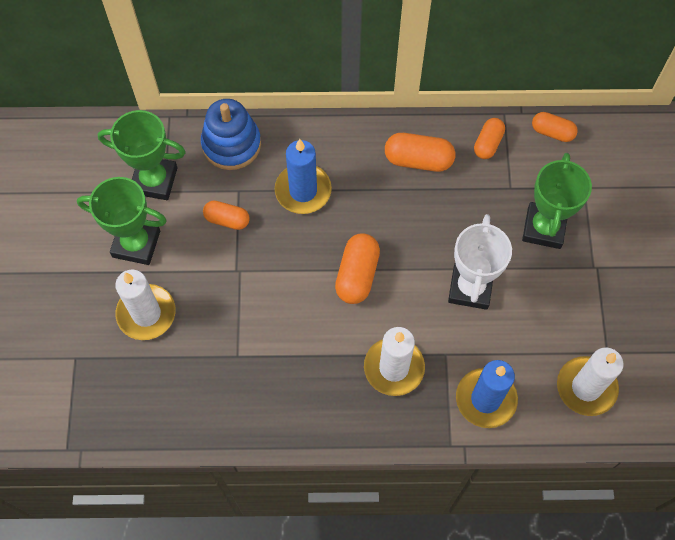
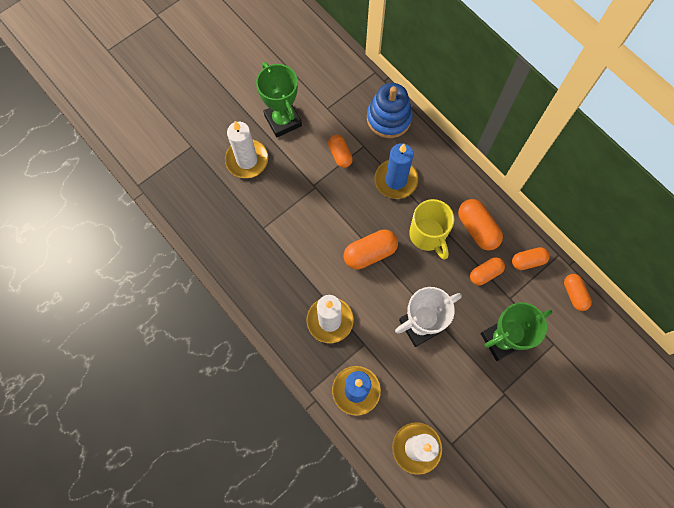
camera: 50 degrees right, 5 degrees up
(154, 180) = (329, 98): green trophy -> none
(386, 208) = (428, 235): none -> yellow mug
(468, 189) = (485, 273): none -> orange capsule

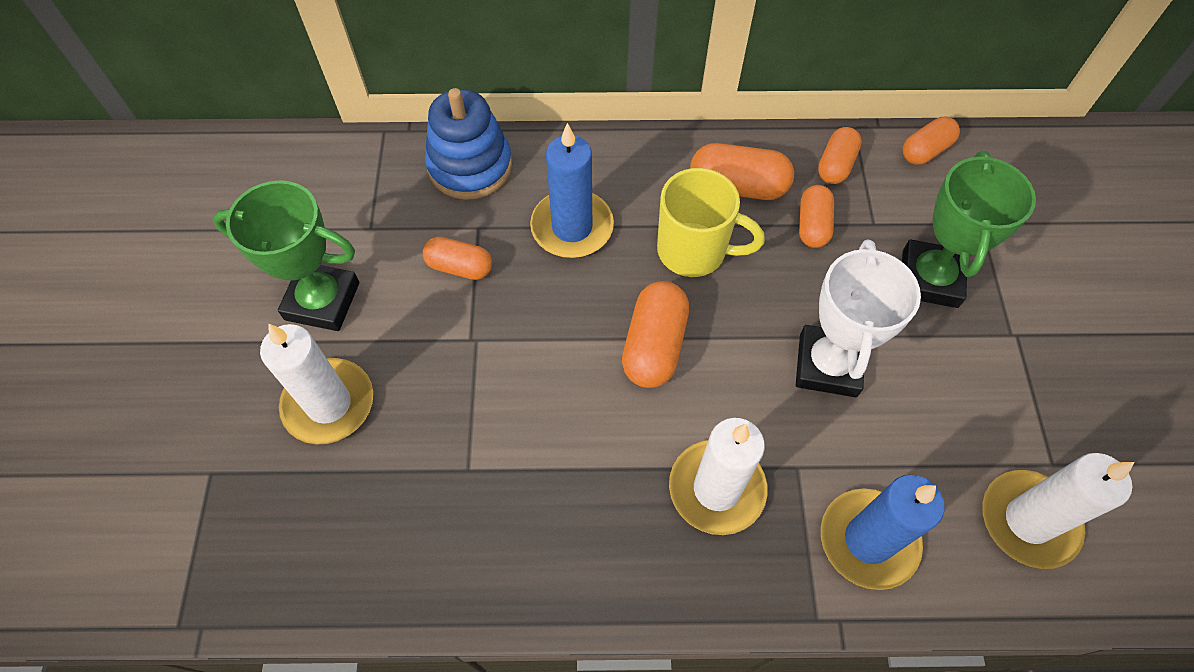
camera: 50 degrees left, 10 degrees down
(574, 294) = (925, 150): orange capsule -> orange capsule turned 60 degrees counterclockwise

